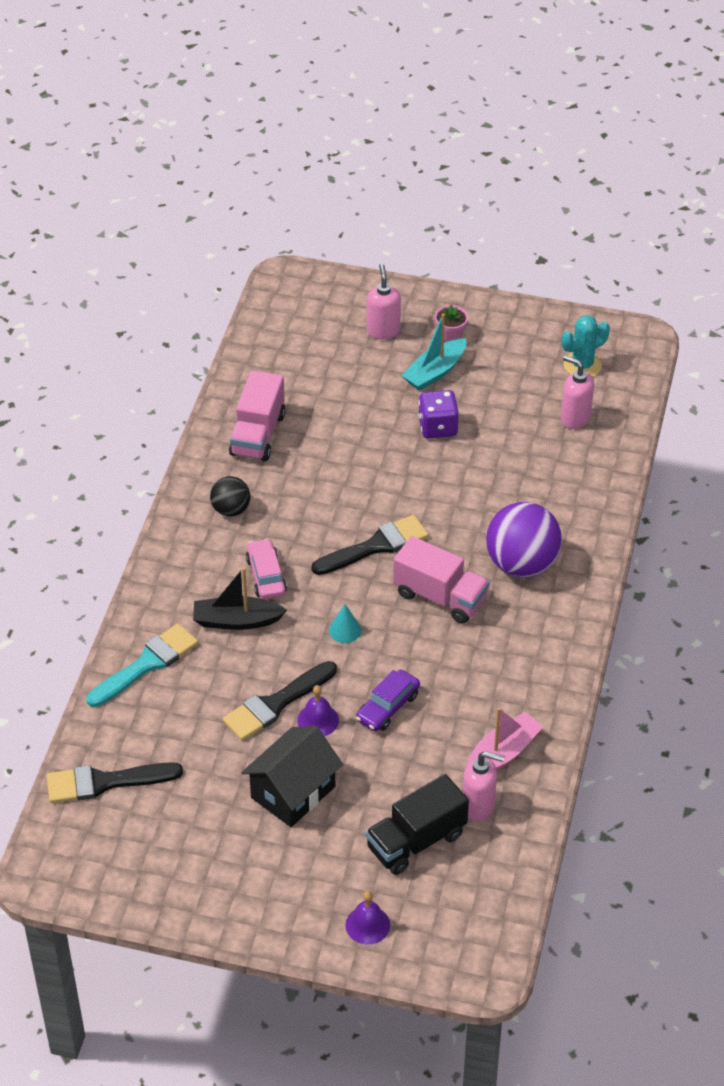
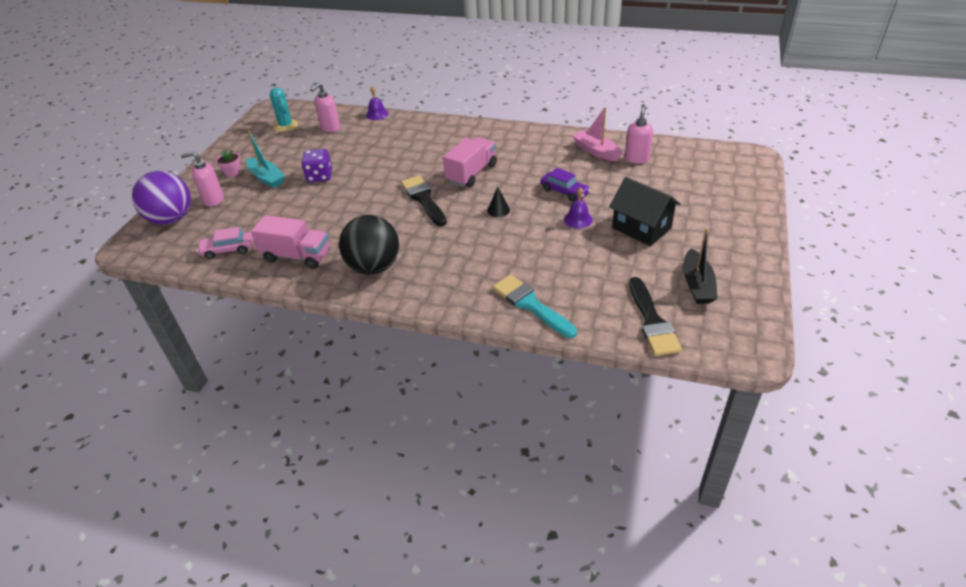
camera: 85 degrees left, 5 degrees down
(231, 510) = (374, 267): black ball -> black ball, size x1.83
(236, 621) = (487, 259): black boat -> black boat (697, 285)
(266, 576) = (445, 247): pink car -> pink car (228, 250)
(276, 704) = (565, 238): black brush -> none
(345, 630) = (498, 210): turquoise cone -> black cone
(367, 925) = (737, 196): purple bell -> purple bell (377, 114)
(416, 841) = (668, 179): black truck -> none
(521, 564) = (448, 145): purple ball -> purple ball (171, 219)

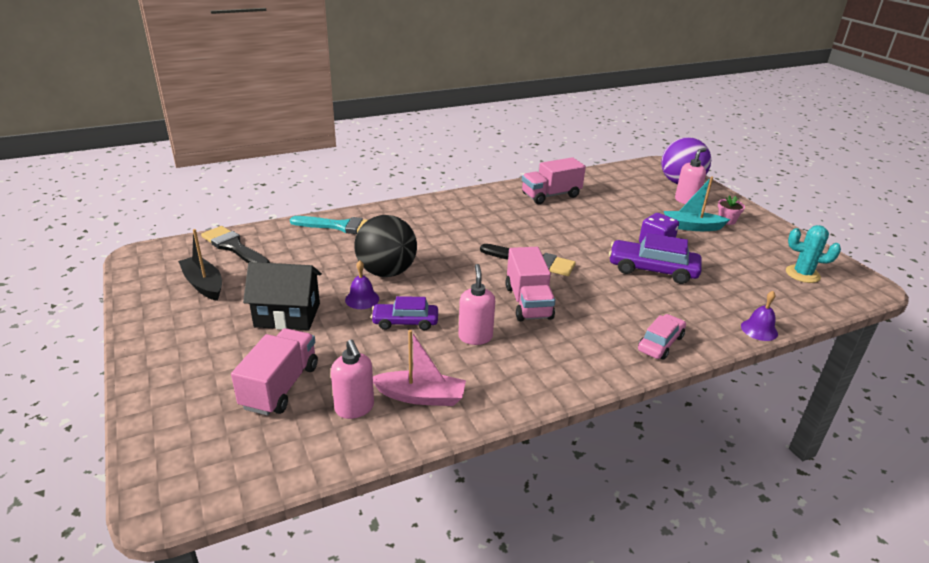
camera: 135 degrees right, 10 degrees down
(228, 250) = (602, 183): pink car -> pink car (660, 343)
(330, 128) = (759, 290): pink soap dispenser -> pink soap dispenser (475, 337)
(360, 162) = (652, 270): none -> purple car
(374, 267) = (487, 208): black ball -> black ball (386, 272)
(498, 210) = (450, 278): black cone -> none
(672, 183) = (280, 386): none -> pink truck

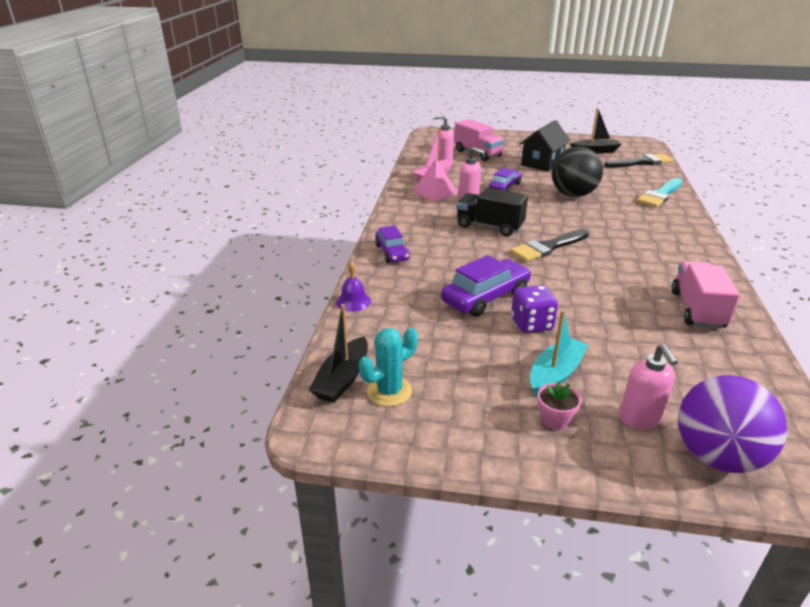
camera: 125 degrees right, 0 degrees up
(362, 299) = (543, 182): purple bell -> none
(477, 373) = (435, 192): none -> pink pyramid
(528, 302) = (489, 226): pink truck -> black truck
(660, 343) = (392, 252): pink car -> purple car
(827, 295) = (342, 379): none -> black boat

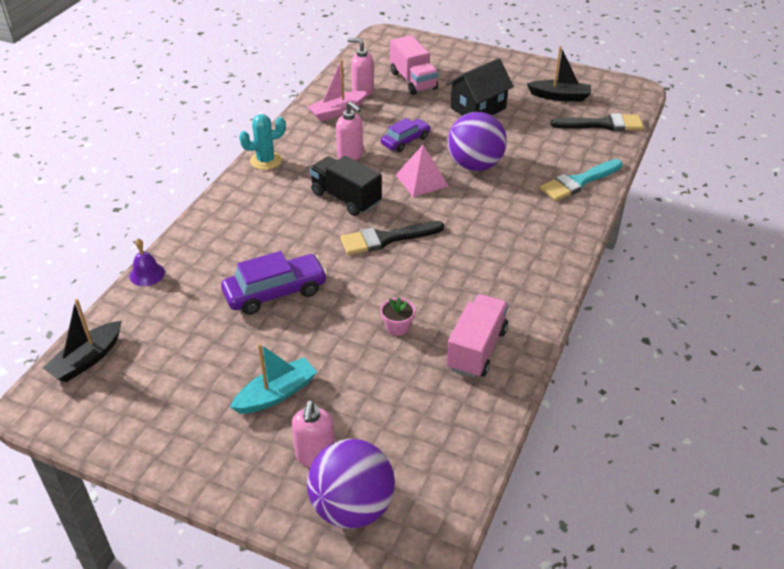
camera: 15 degrees right, 10 degrees up
(389, 391) = (118, 380): turquoise cactus -> turquoise cactus (266, 161)
(392, 252) = (221, 218): purple car -> none
(435, 192) = (322, 137): pink pyramid -> pink pyramid (421, 180)
(531, 324) = (296, 333): purple dice -> none
(555, 419) = (240, 440): pink flower pot -> pink flower pot (397, 327)
(573, 195) = (475, 165): black ball -> purple ball

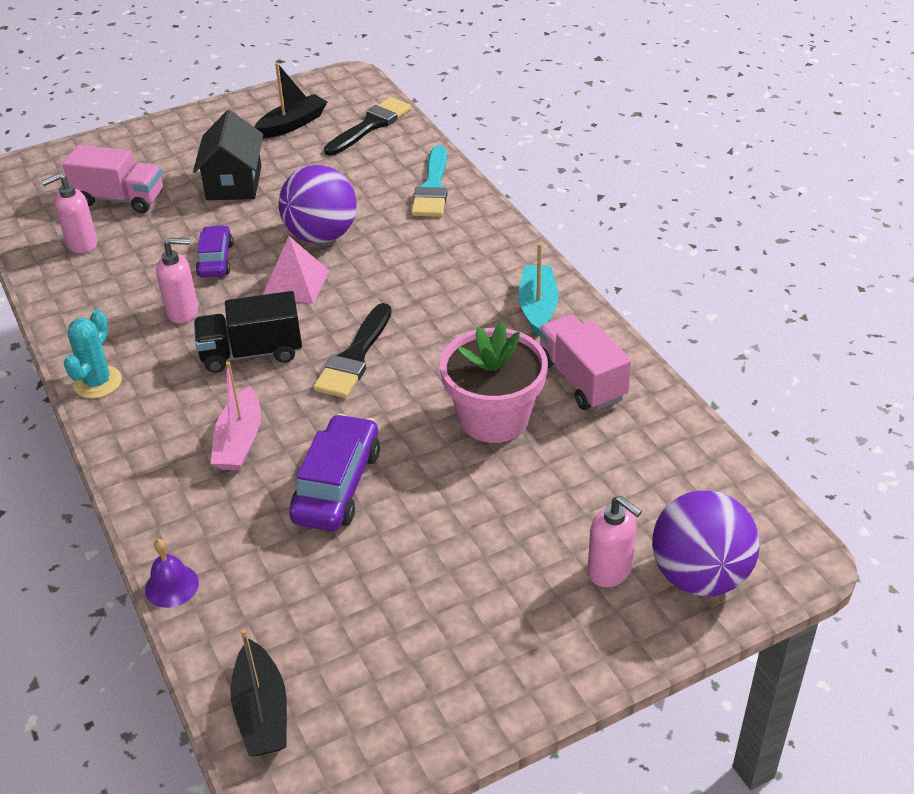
camera: 50 degrees left, 0 degrees up
(276, 394) = (494, 560): turquoise boat -> turquoise boat (538, 307)
(337, 112) = (90, 281): pink boat -> pink boat (239, 441)
(397, 327) = (494, 418): pink flower pot -> pink flower pot, size x2.35

